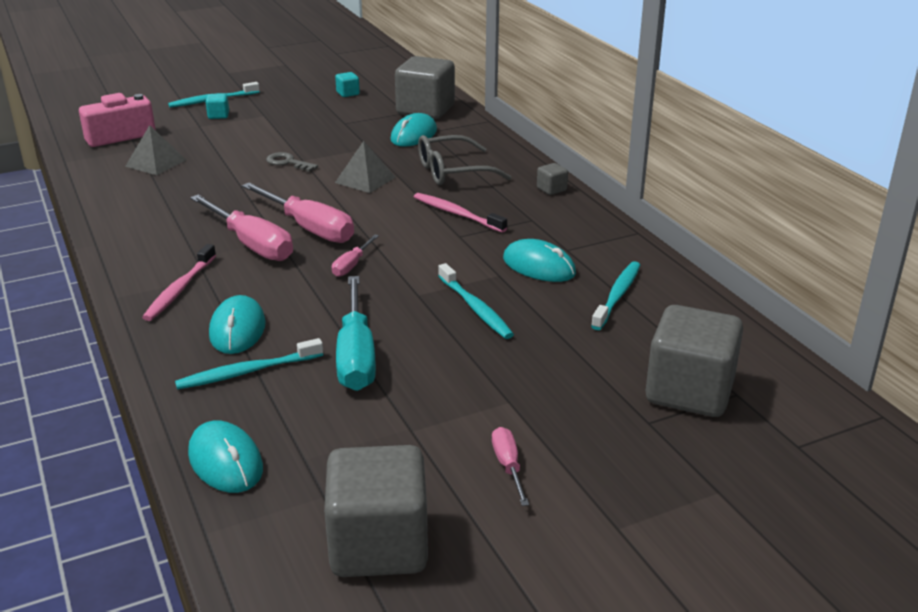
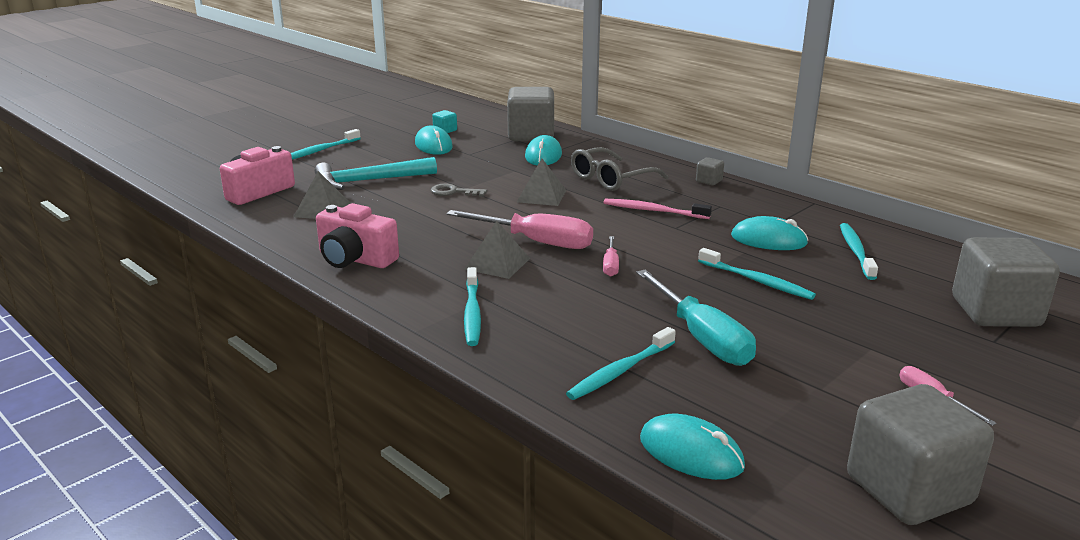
camera: 20 degrees left, 5 degrees down
(135, 217) = (355, 259): none -> pink camera
(179, 289) = (472, 313): pink toothbrush -> turquoise toothbrush
(218, 115) = (340, 162): turquoise cube -> none
(224, 139) = (369, 181): none -> turquoise hammer
(237, 329) = (568, 337): turquoise mouse -> turquoise mouse (433, 145)
(251, 244) = (497, 263): pink screwdriver -> grey pyramid

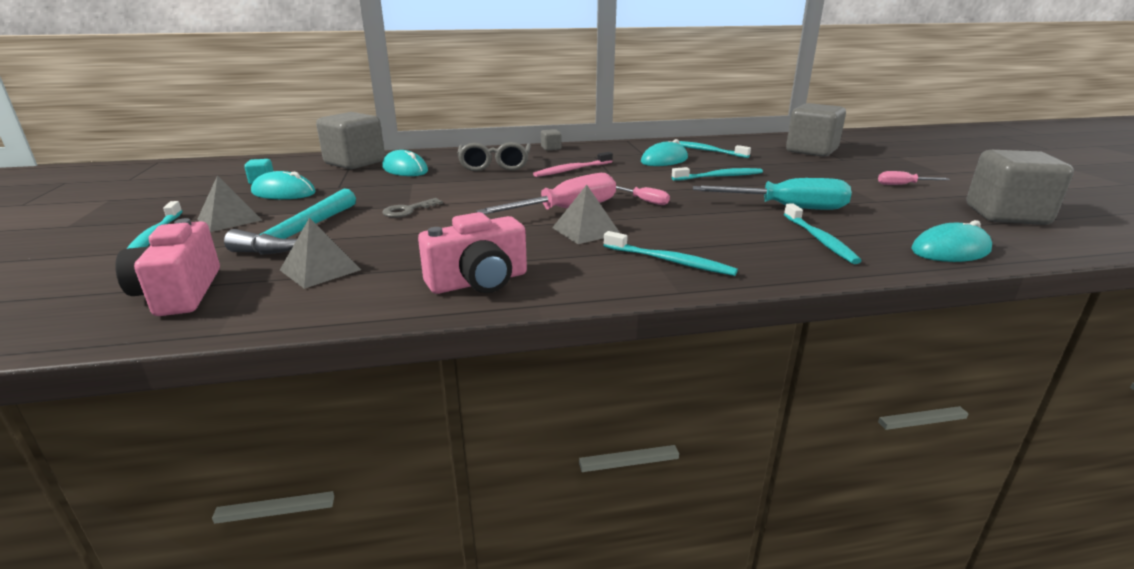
camera: 55 degrees left, 0 degrees up
(541, 196) = (482, 188): grey pyramid -> grey pyramid (229, 219)

